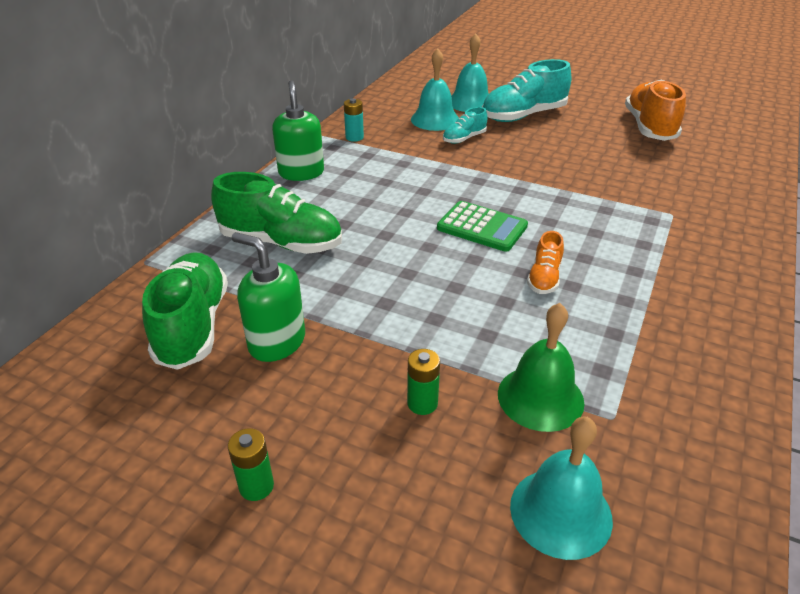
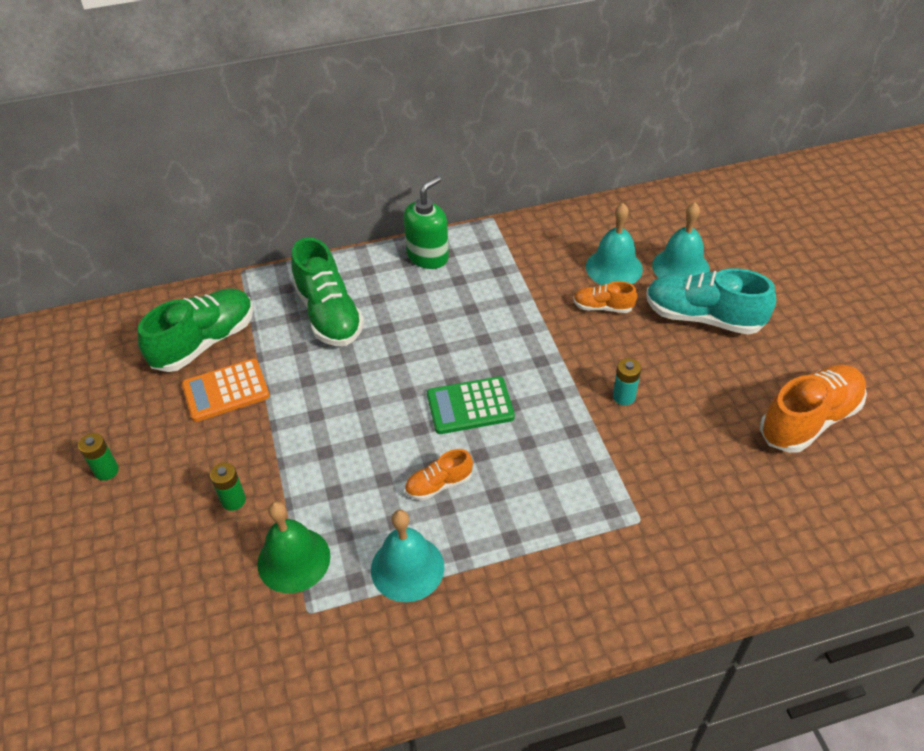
camera: 50 degrees right, 10 degrees up
(276, 342) = (226, 391): green soap dispenser -> orange calculator
(354, 137) = (517, 244): turquoise battery -> turquoise battery (624, 396)
(464, 139) = (603, 307): turquoise shoe -> orange shoe
(482, 227) = (470, 406): green calculator -> green calculator turned 90 degrees clockwise
(560, 512) = (197, 627): turquoise bell -> turquoise bell (407, 568)

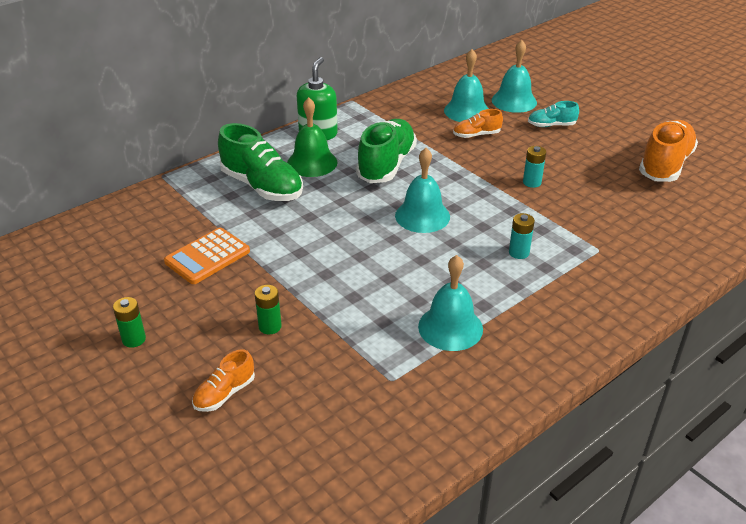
camera: 25 degrees left, 10 degrees down
(205, 342) = (163, 229): green shoe -> green shoe (386, 165)
(294, 559) = (353, 350): green bell -> green bell (312, 162)
(439, 484) = (435, 269): orange shoe -> orange shoe (224, 393)
(470, 406) = (422, 216): green calculator -> turquoise bell
(544, 493) = (519, 253): none -> turquoise battery
(703, 317) = (551, 125): turquoise shoe -> turquoise shoe, size x0.52

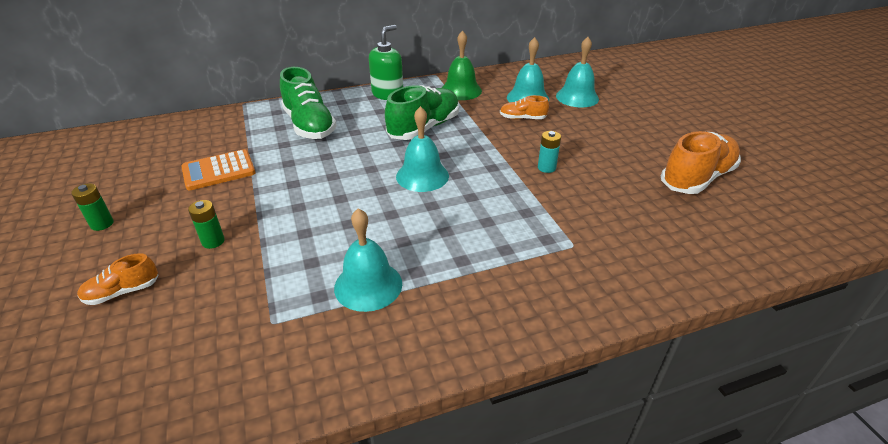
camera: 20 degrees right, 0 degrees up
(312, 162) = (364, 115): green bell -> green bell (461, 90)
(519, 253) = (488, 229): turquoise battery -> none
(551, 125) = (599, 122): turquoise shoe -> none

